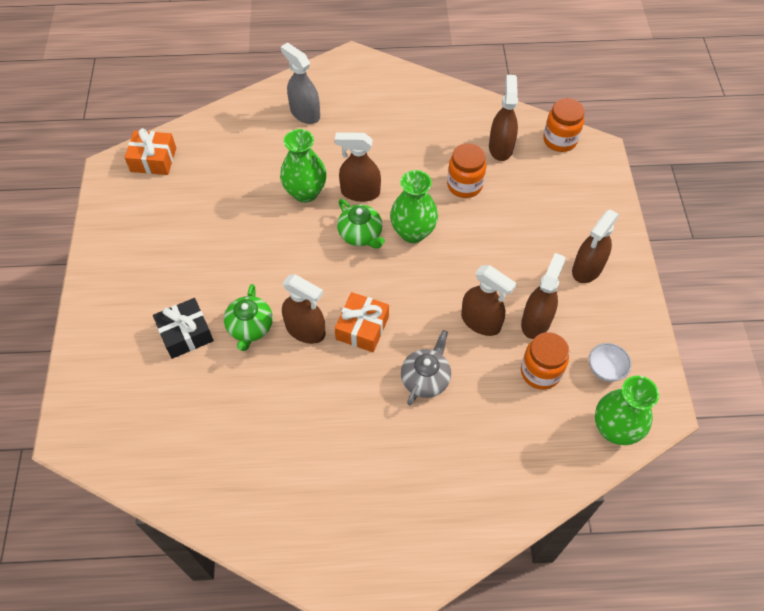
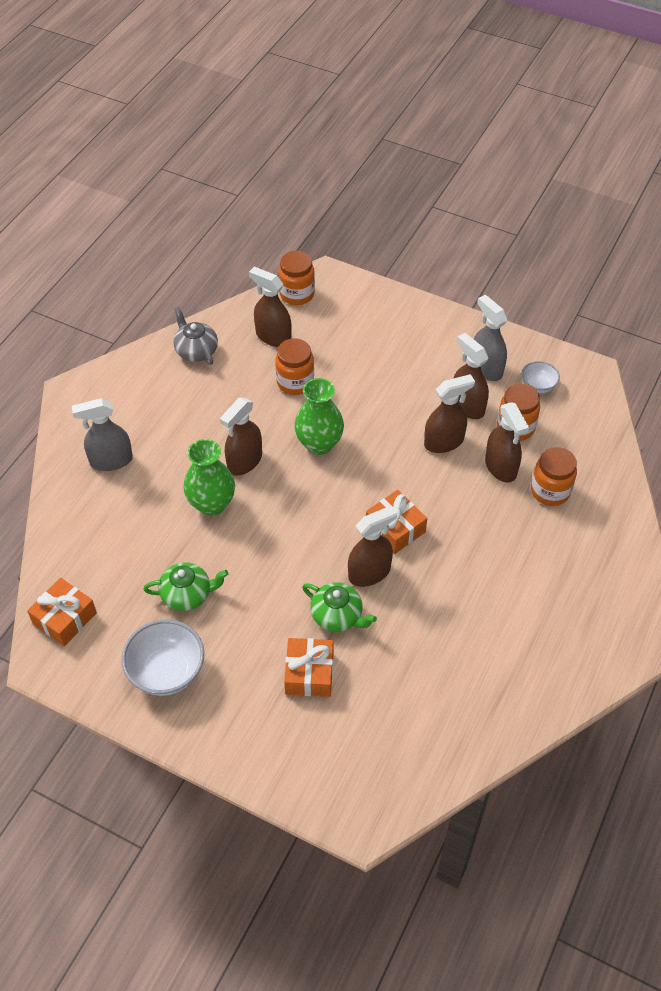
camera: 60 degrees left, 5 degrees down
(140, 241) = (167, 671): none -> white bowl
(186, 334) = (309, 673): black gift -> orange gift
(361, 234) = (293, 483): green teapot -> green teapot (187, 594)
(425, 378) = (474, 507): grey teapot -> grey teapot (196, 350)
(486, 434) = (550, 491): none -> orange jar
(587, 269) = (439, 347): brown spray bottle -> brown spray bottle (501, 467)
(592, 317) = (486, 368): none -> grey spray bottle
(614, 429) = (592, 408): green vase -> none

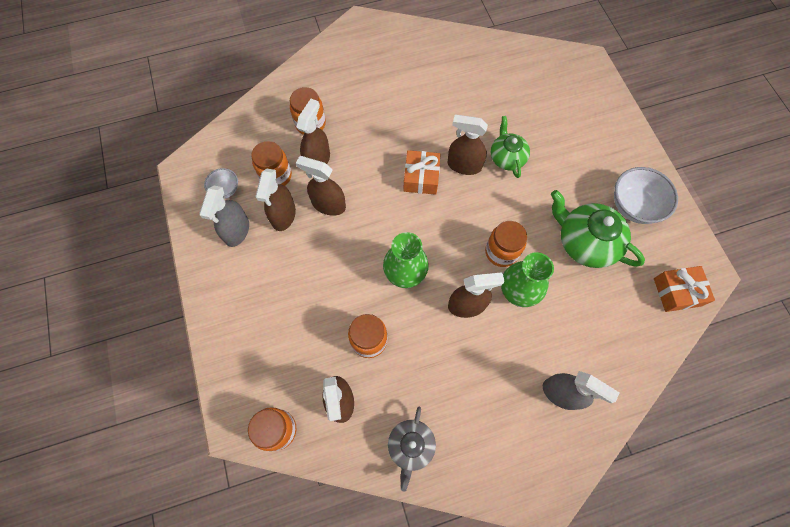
camera: 135 degrees left, 15 degrees up
(187, 594) = (585, 242): green teapot -> green teapot, size x1.58
(256, 524) = (501, 252): none -> orange jar
(309, 673) = (552, 141): orange gift -> none

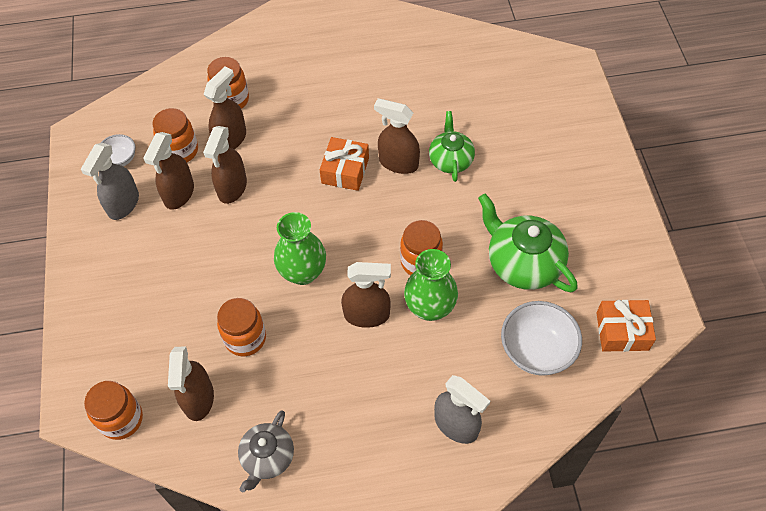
camera: 10 degrees right, 10 degrees down
(328, 204) = (232, 188): brown spray bottle -> brown spray bottle turned 105 degrees counterclockwise
(634, 206) = (591, 230): white bowl -> white bowl (536, 351)

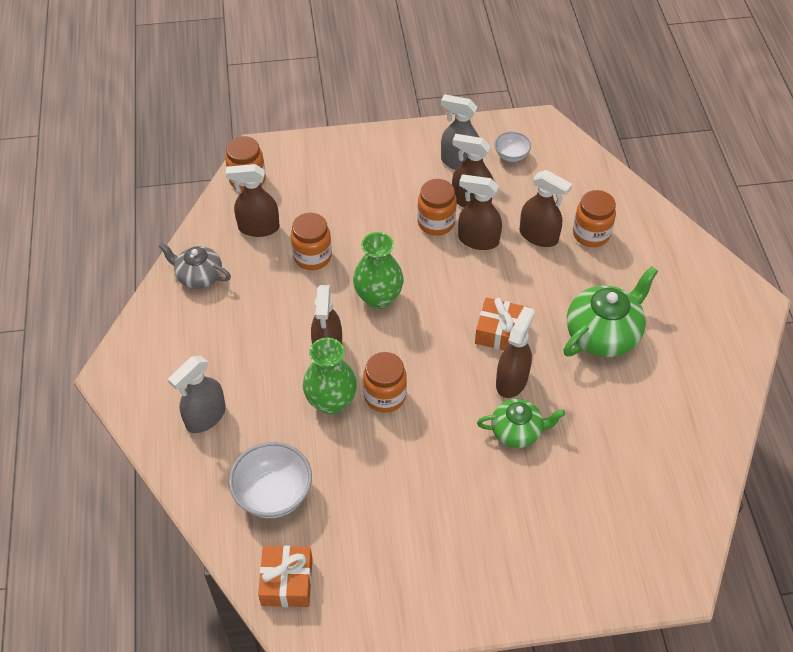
camera: 90 degrees right, 5 degrees down
(180, 151) = (522, 198): orange jar -> orange jar (436, 223)
(523, 263) = (378, 492): green teapot -> green teapot (603, 334)

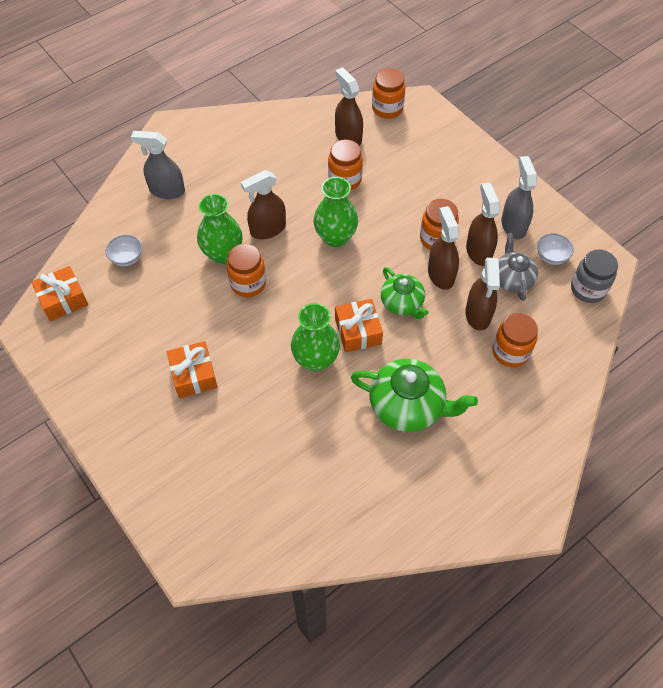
camera: 60 degrees right, 5 degrees up
(198, 276) = (281, 127): grey teapot -> grey teapot (512, 279)
(273, 494) = (127, 258): white bowl -> white bowl, size x0.56
(467, 492) = (194, 375): none -> orange gift
(511, 380) = (315, 359): brown spray bottle -> green vase
(517, 431) = (269, 384): green teapot -> green teapot (402, 303)
(560, 150) = (588, 289): none -> grey jar

